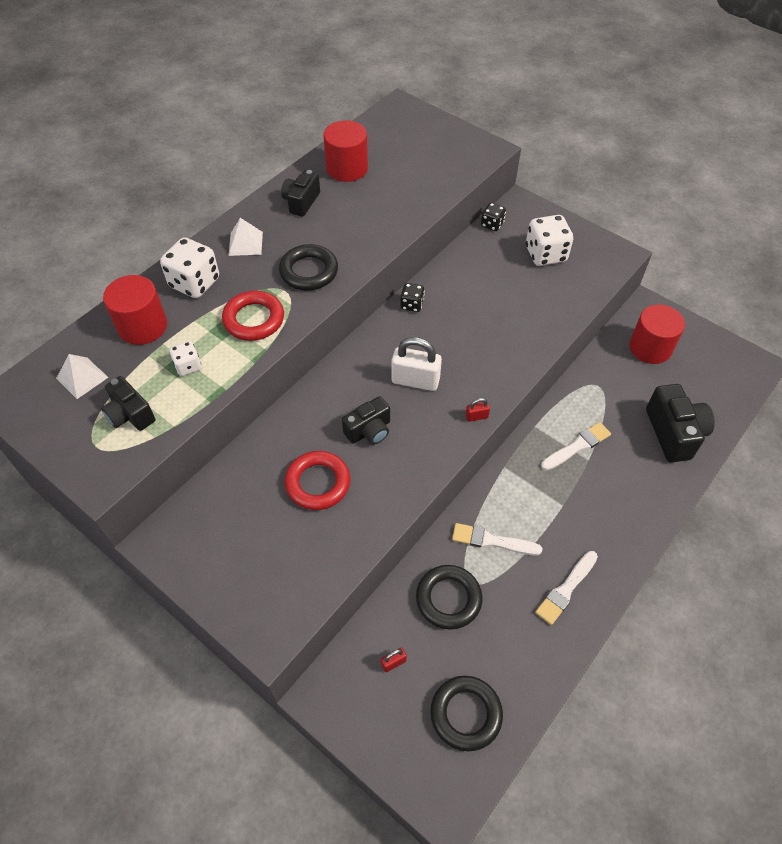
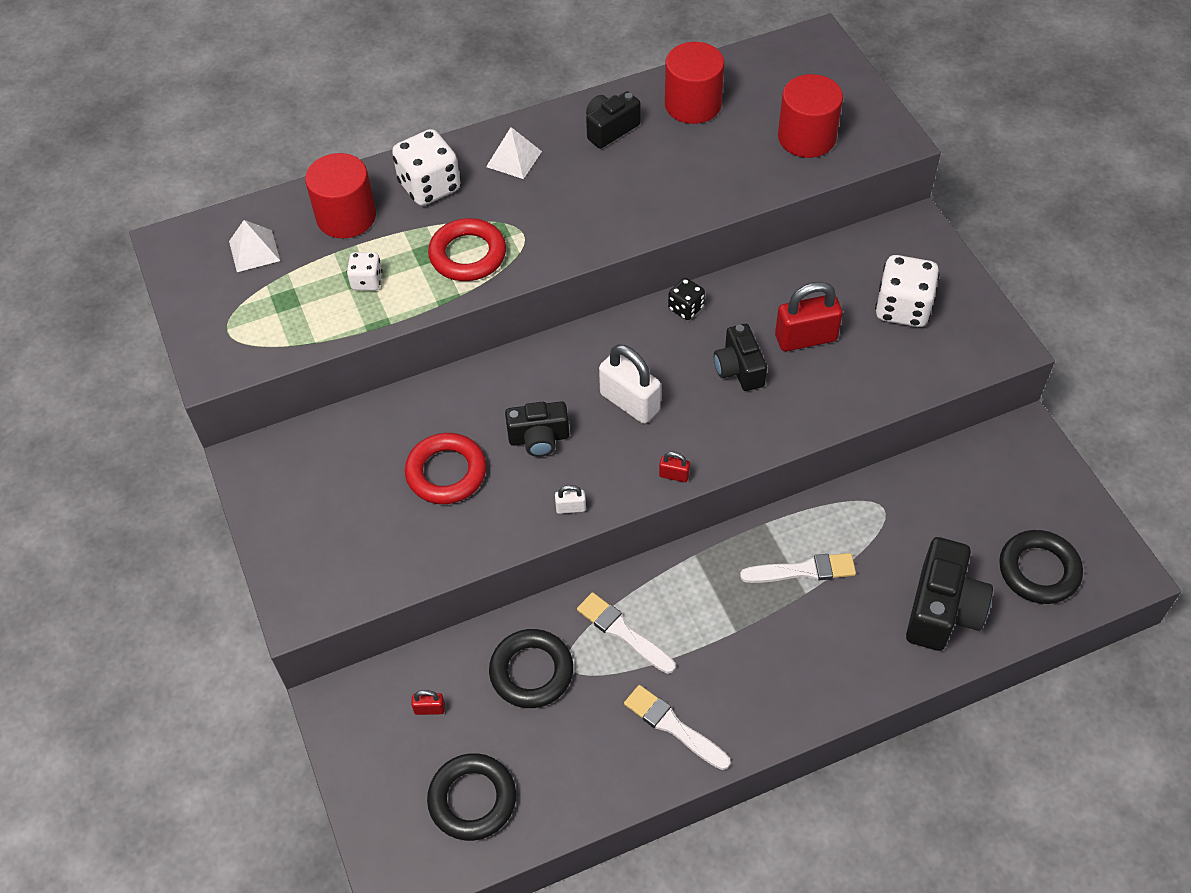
camera: 30 degrees right, 0 degrees up
(130, 414) = (279, 311): black camera -> black camera (739, 369)
(309, 271) = (564, 220): black ring -> black ring (1038, 570)
(422, 469) = (570, 508): none -> white padlock
(492, 224) = (858, 242): black dice -> none
(500, 294) = (805, 338): none -> red padlock
(566, 589) = (673, 726): white brush -> white brush turned 60 degrees clockwise
(650, 348) = (990, 489): red cylinder -> red cylinder (807, 137)

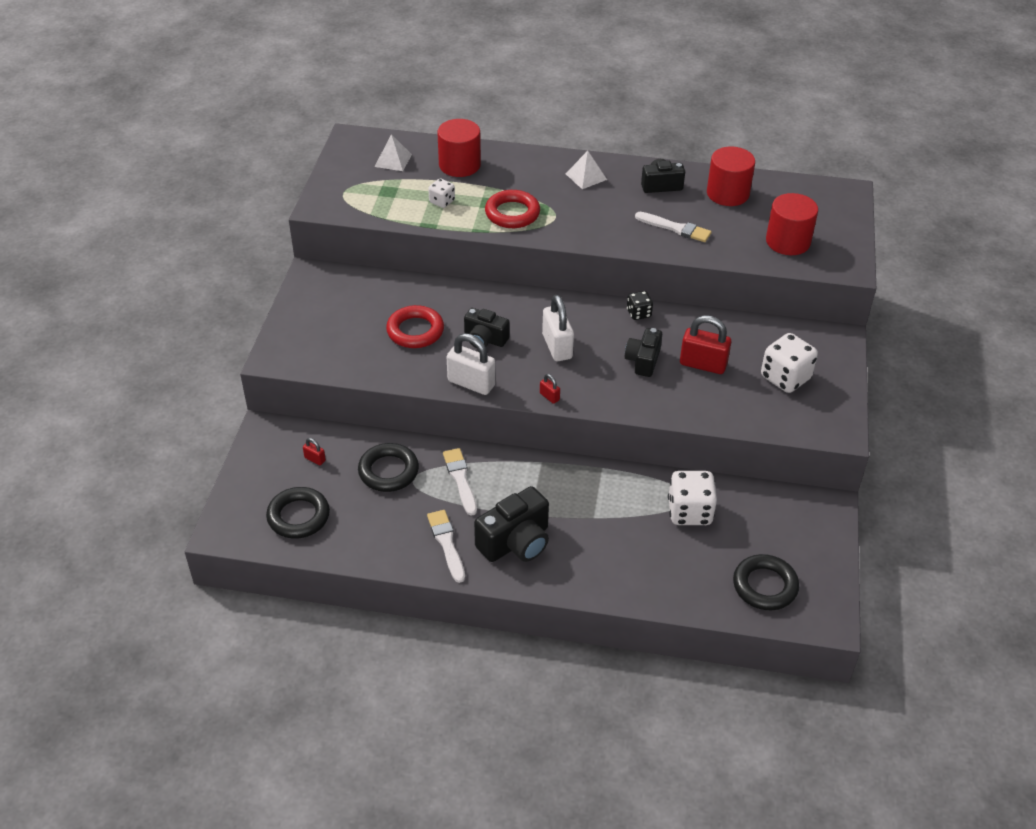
camera: 30 degrees right, 10 degrees down
(429, 186) = (522, 170): white dice -> white dice (689, 512)
(570, 508) = (471, 383): white padlock -> white padlock, size x2.18
(803, 570) = (603, 505): white brush -> white brush (675, 228)
(942, 610) = (676, 573): black camera -> black camera (516, 542)

